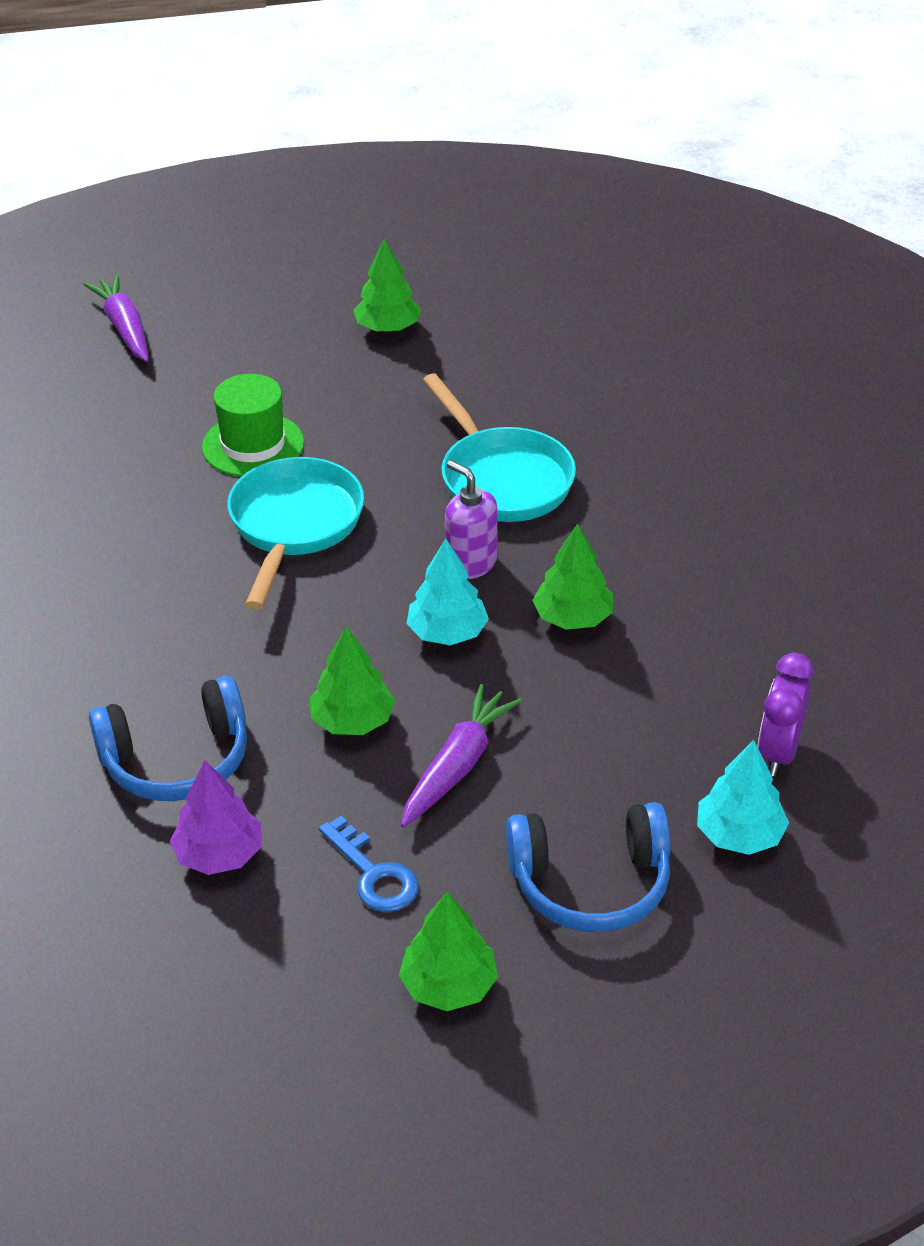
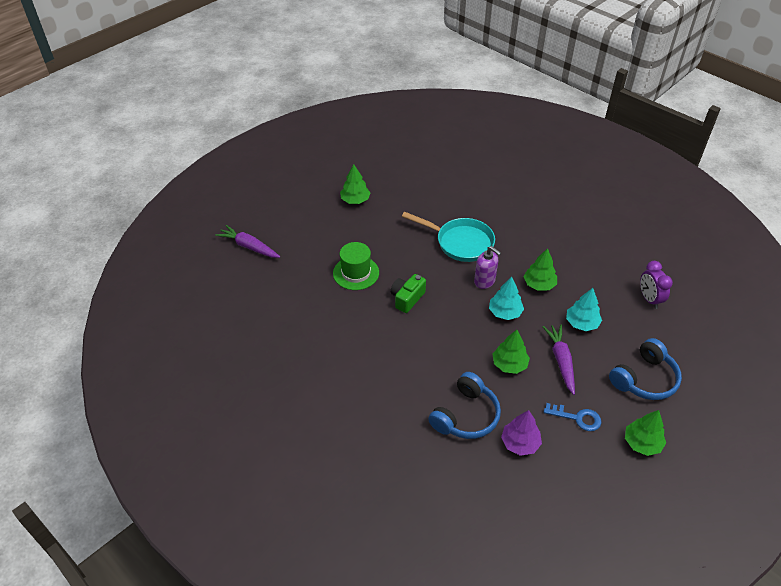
camera: 35 degrees left, 5 degrees up
(294, 526) = (407, 298): turquoise pan -> green camera
(470, 564) = (484, 281): purple soap dispenser -> purple soap dispenser turned 150 degrees counterclockwise
(739, 835) = (668, 335): turquoise tree -> turquoise tree (582, 323)

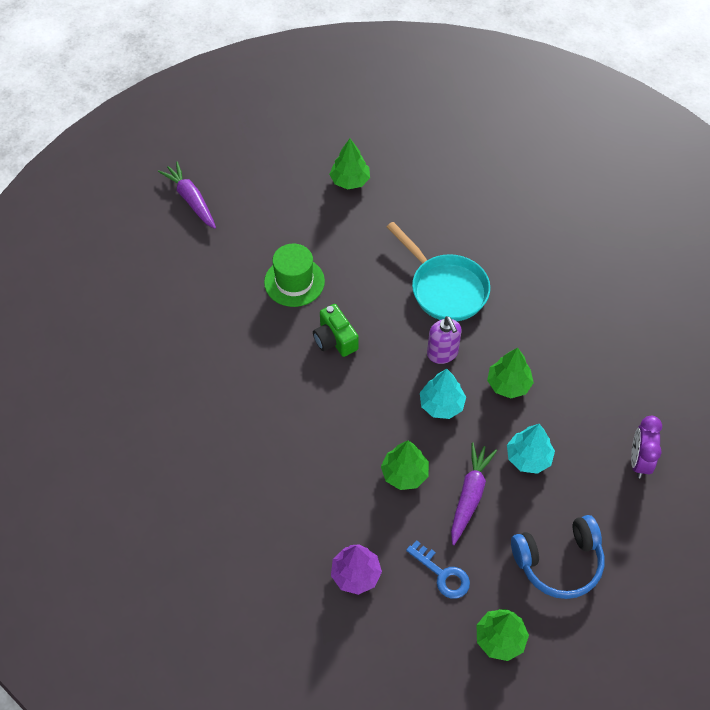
camera: 25 degrees right, 10 degrees up
(407, 298) = (335, 339): green camera -> green camera turned 90 degrees counterclockwise
(466, 416) = (314, 515): blue headphones -> none

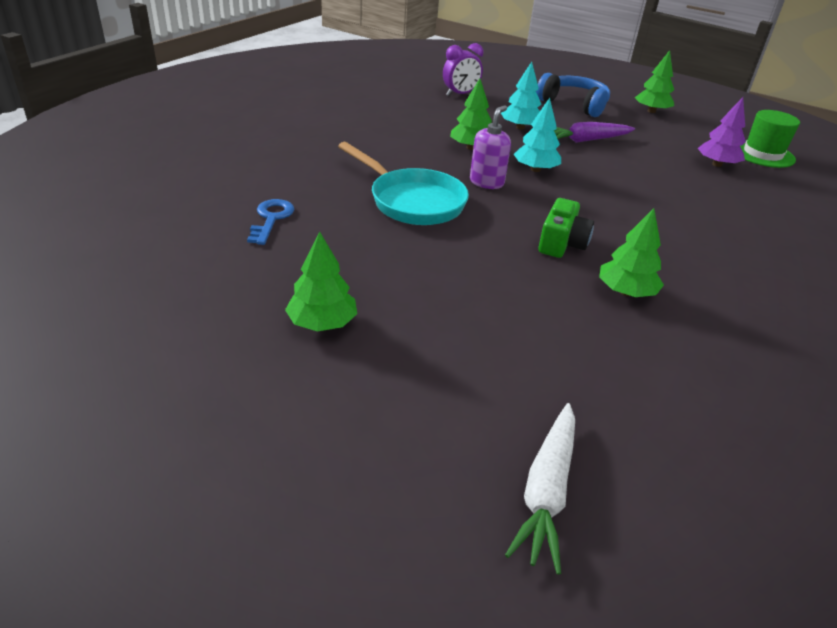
camera: 130 degrees left, 20 degrees down
(191, 200) = (546, 491): purple carrot -> white carrot
(294, 282) = (536, 301): green hat -> green hat (762, 154)
(404, 473) = (617, 168): green tree -> green tree (626, 292)
(442, 574) = (653, 136): blue key -> blue key (271, 219)
(445, 288) = (412, 201): turquoise pan -> turquoise pan turned 120 degrees clockwise

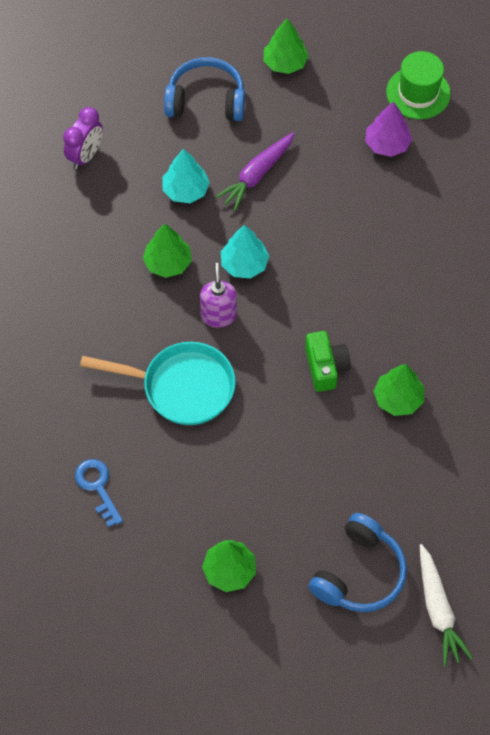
camera: 30 degrees left, 25 degrees up
(467, 399) = (359, 573): none -> blue headphones

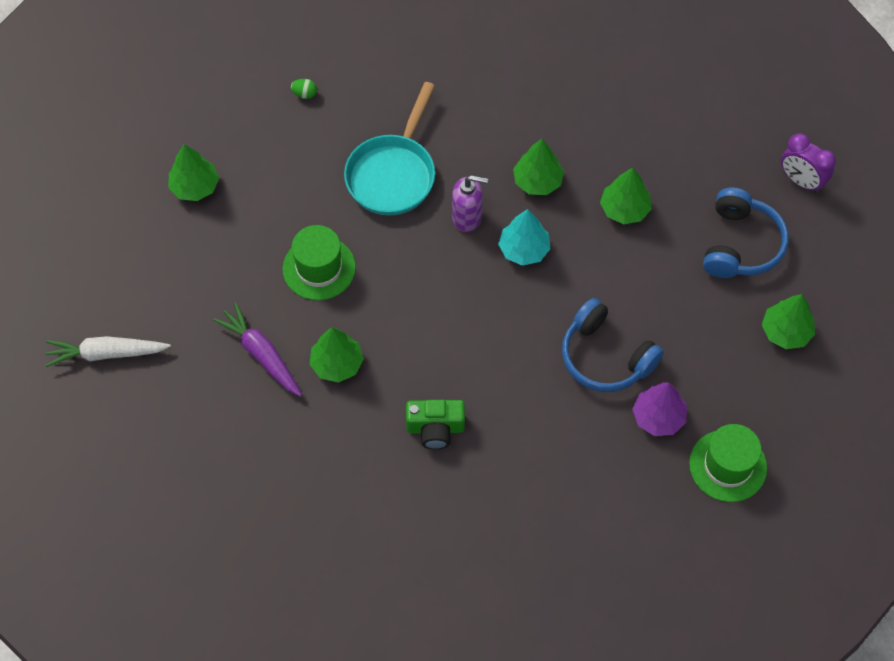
camera: 100 degrees right, 0 degrees up
(86, 156) = (681, 125): purple clock -> purple clock (801, 181)
(98, 487) = (305, 94): blue key -> green egg
(185, 190) = (624, 209): turquoise tree -> green tree
(257, 175) = (634, 279): purple carrot -> purple carrot (261, 354)
(300, 434) = (319, 268): none -> green hat
(325, 367) = (388, 303): green camera -> green camera (435, 428)
(359, 573) = (161, 293): blue headphones -> blue headphones (605, 357)

